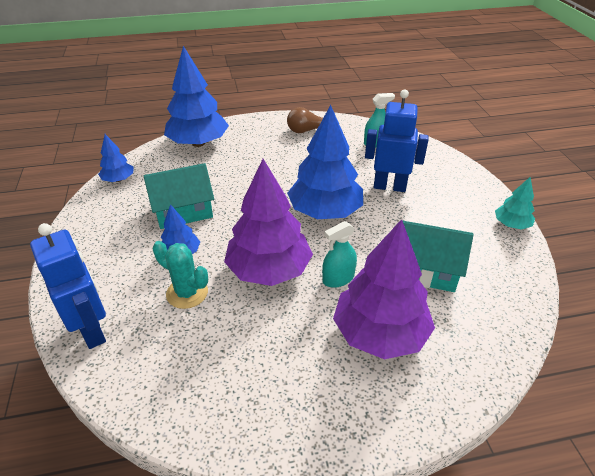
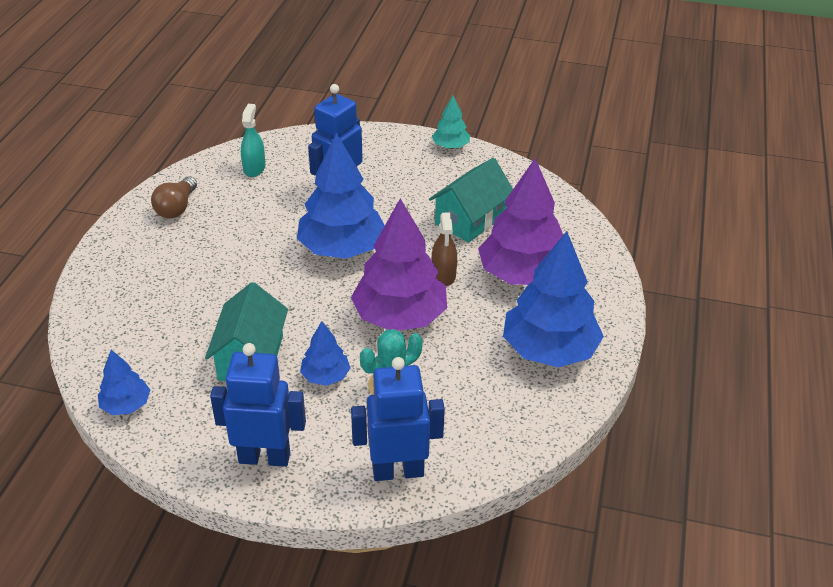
camera: 65 degrees left, 0 degrees up
(89, 253) = (264, 457): none -> blue robot
(198, 143) = (110, 308): blue tree -> blue tree (549, 350)
(338, 278) = (443, 275): turquoise spray bottle -> brown spray bottle

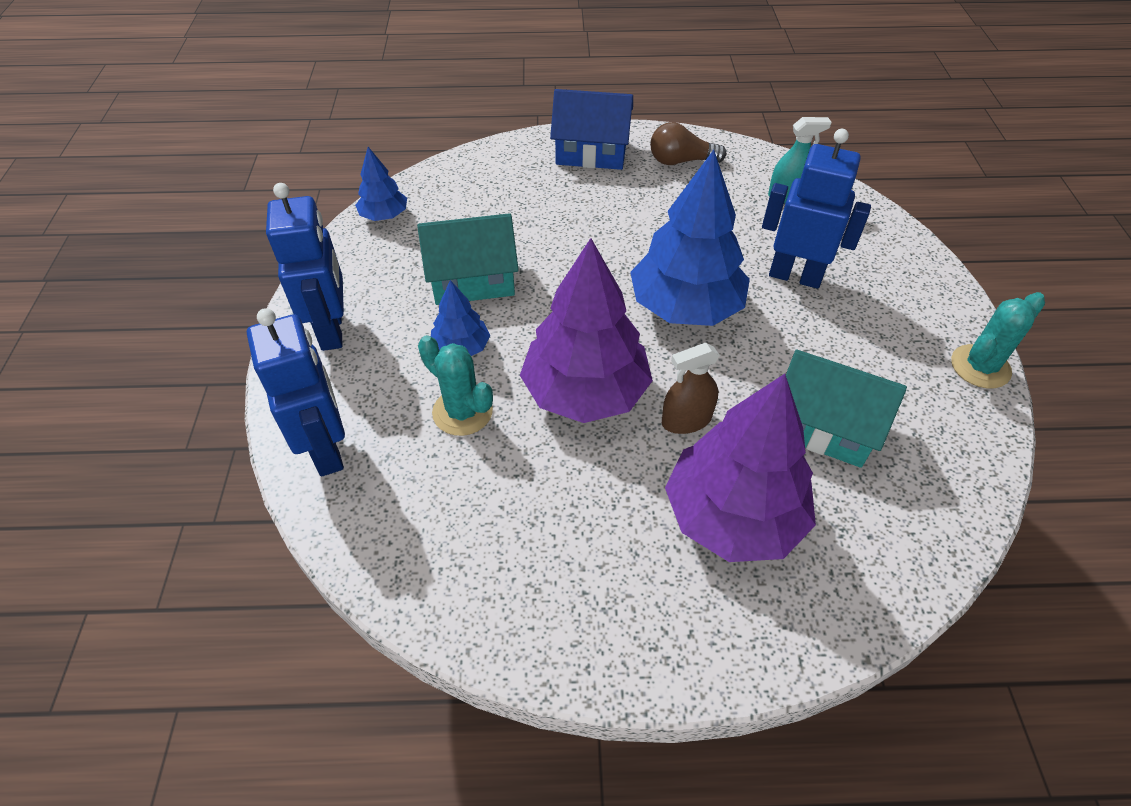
camera: 75 degrees right, 10 degrees up
(128, 254) = (591, 153): none -> blue house
(450, 146) = (980, 367): turquoise tree -> turquoise cactus
(549, 350) = (583, 582): blue tree -> none

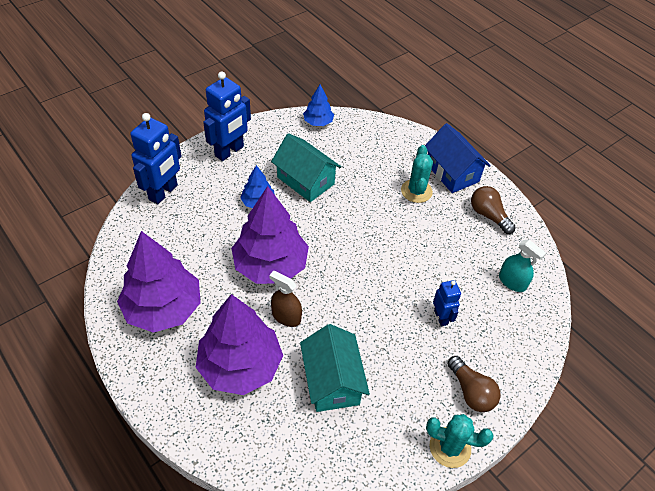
camera: 50 degrees right, 0 degrees up
(462, 412) = (220, 226): turquoise cactus -> turquoise cactus (416, 191)
(557, 563) = (163, 308): none -> purple tree
(685, 307) = (367, 277): blue tree -> none
(795, 276) = (441, 317): blue robot -> blue robot, size x0.56
(914, 308) = (471, 391): none -> brown light bulb

